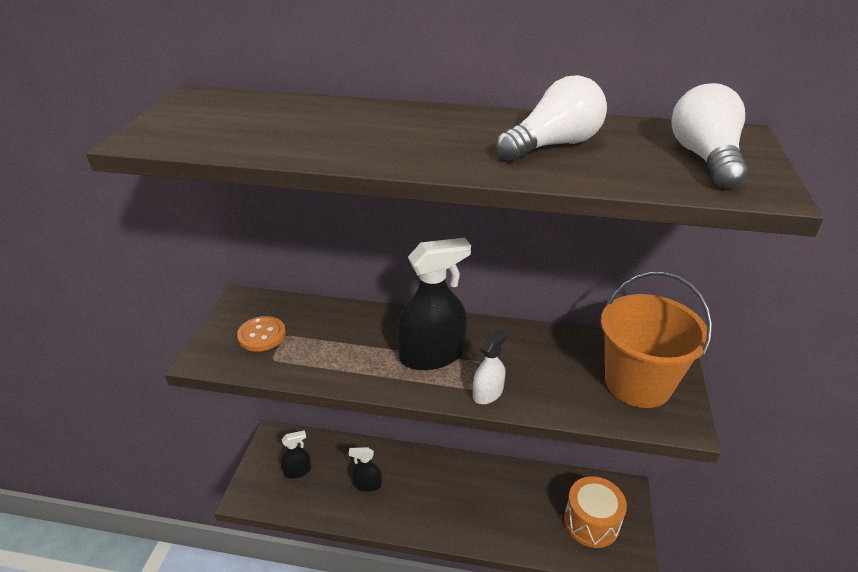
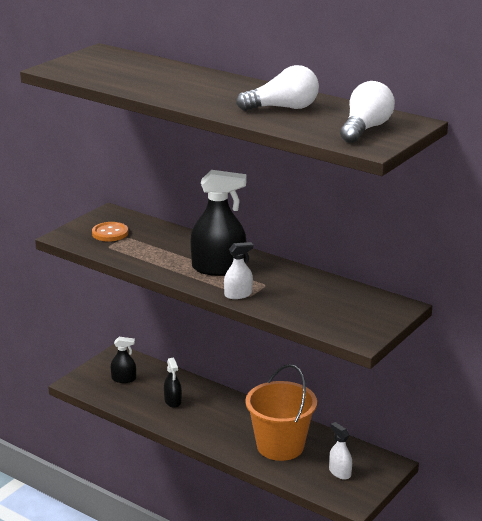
camera: 25 degrees right, 10 degrees down
(367, 484) = (173, 401): black spray bottle -> black spray bottle turned 135 degrees counterclockwise
(591, 522) = (340, 472): orange drum -> white spray bottle
(638, 383) = (353, 315): orange bucket -> orange bucket (280, 446)

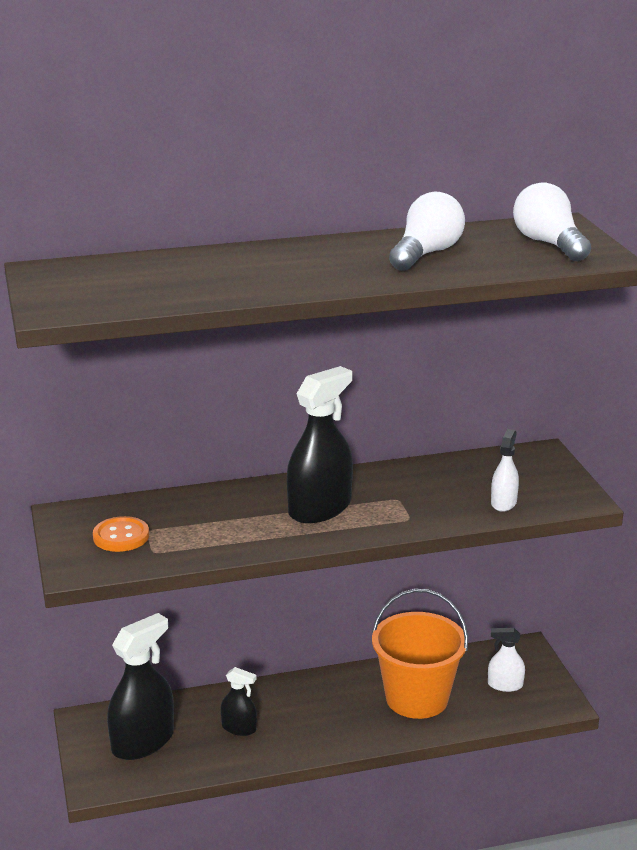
camera: 50 degrees left, 0 degrees up
(124, 379) = (143, 741): black spray bottle -> black spray bottle, size x1.92
(238, 294) = (397, 523): white spray bottle -> white spray bottle (503, 502)

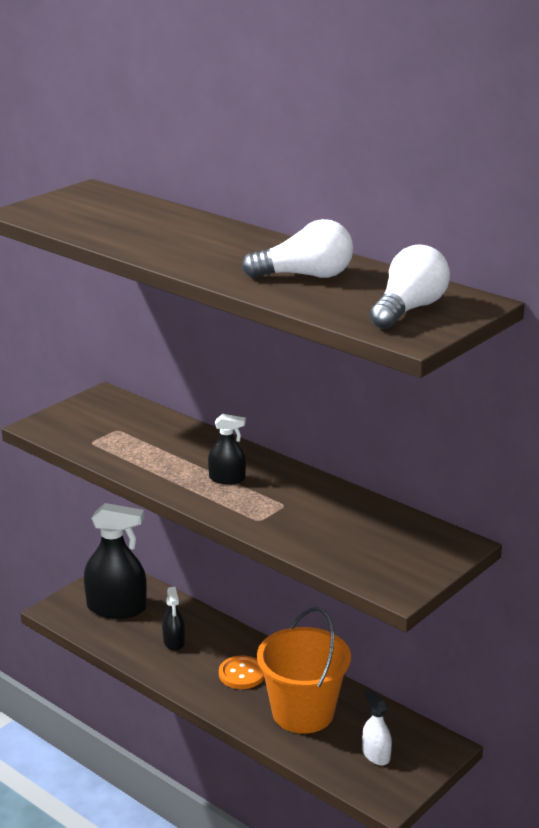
camera: 55 degrees right, 0 degrees up
(121, 536) = (97, 424): orange button -> orange button (242, 674)
(319, 508) = (227, 479): black spray bottle -> black spray bottle, size x0.52
(503, 502) = (340, 553): white spray bottle -> none

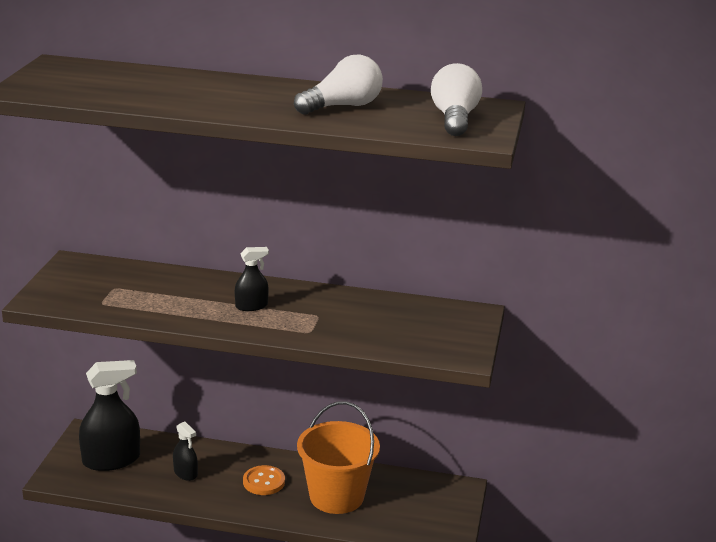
camera: 30 degrees left, 0 degrees up
(376, 755) = (416, 510): white spray bottle -> none

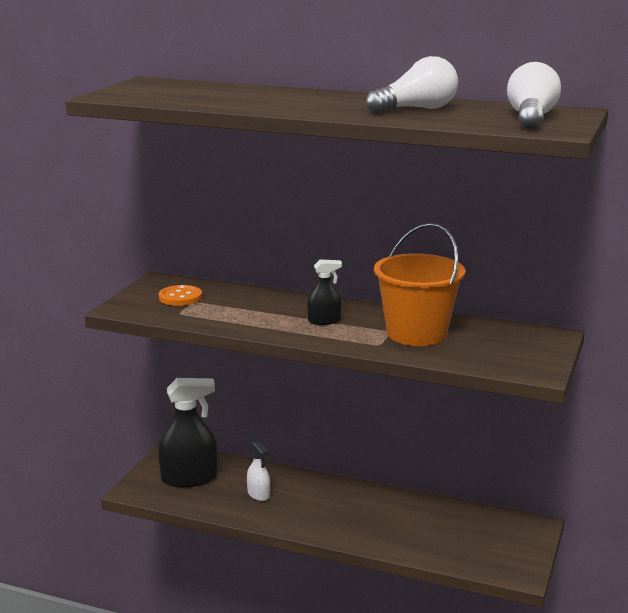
camera: 10 degrees right, 5 degrees down
(185, 473) = (258, 494): black spray bottle -> white spray bottle
(264, 482) = (334, 507): orange button -> orange button (180, 297)
(336, 496) = (406, 525): orange bucket -> orange bucket (416, 333)

